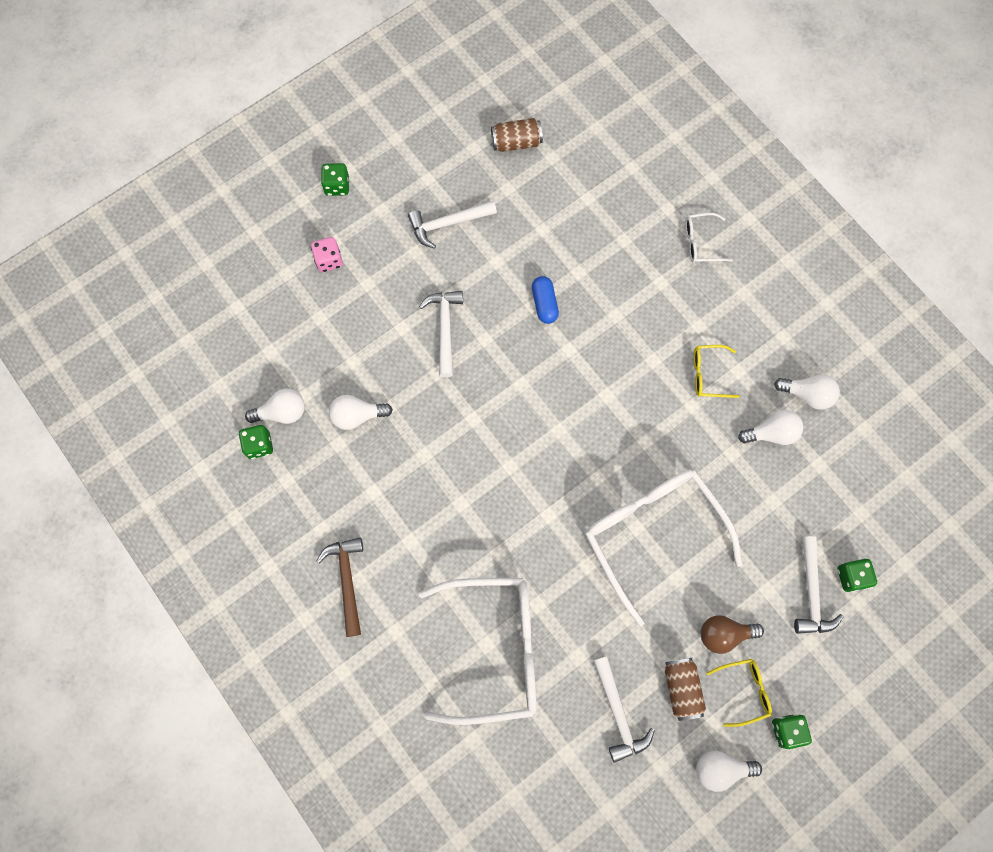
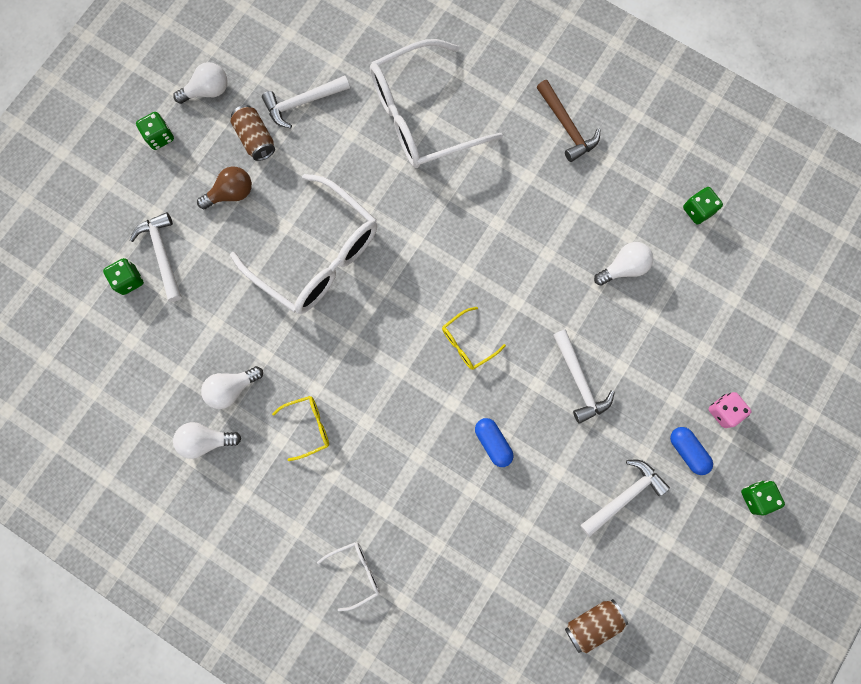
camera: 160 degrees right, 5 degrees up
(282, 412) = (692, 246): white light bulb -> none
(377, 240) = (687, 451): none -> blue capsule
(618, 714) = (302, 103): white hammer -> white hammer turned 75 degrees counterclockwise
(743, 691) = (203, 155): yellow glasses -> yellow glasses (468, 342)

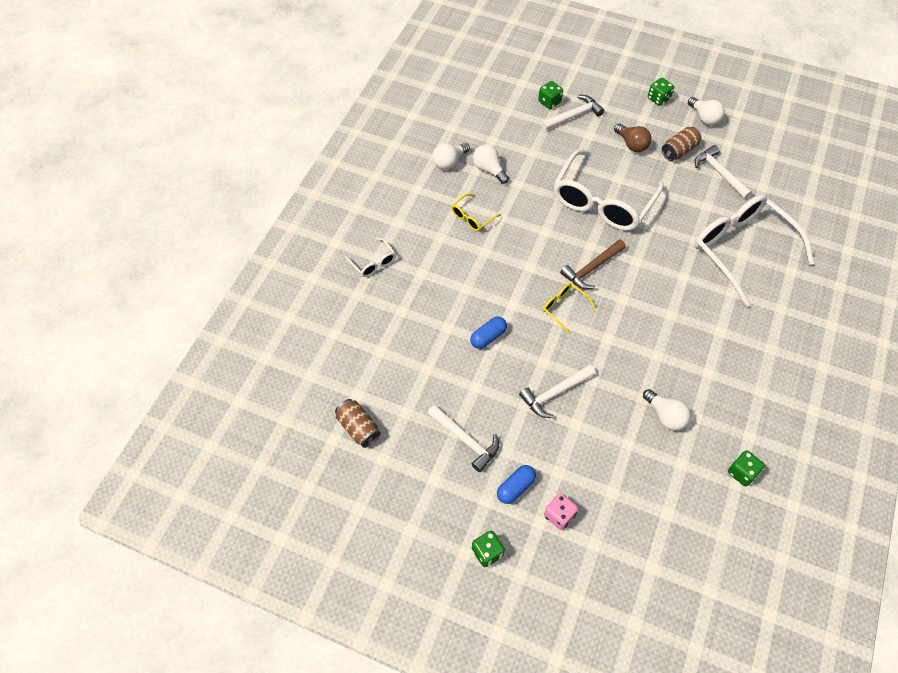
camera: 80 degrees right, 20 degrees down
(206, 440) = (449, 162): white light bulb -> white light bulb turned 120 degrees counterclockwise
(308, 426) = (472, 217): yellow glasses -> yellow glasses turned 75 degrees clockwise
(566, 126) = (778, 355): brown hammer -> brown hammer (591, 268)

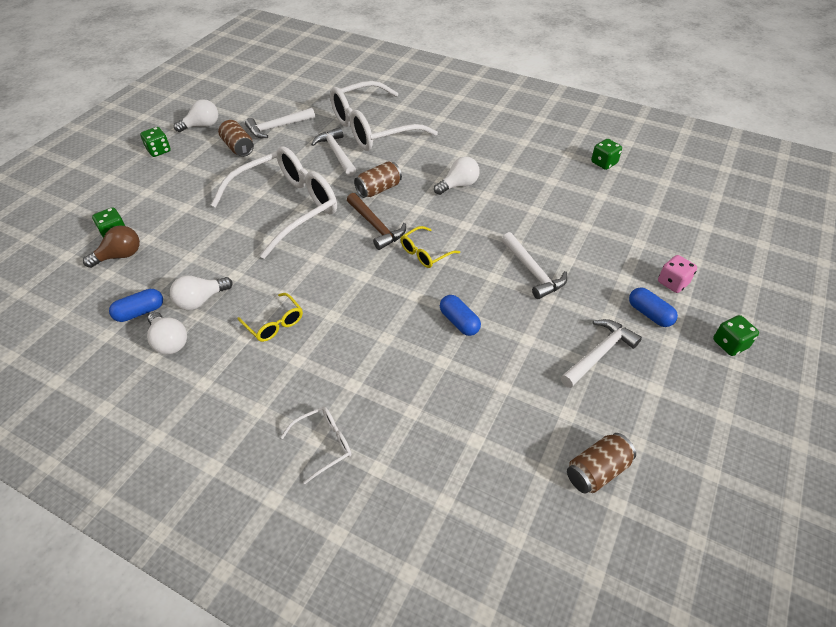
camera: 85 degrees left, 10 degrees down
(473, 139) = (140, 312): none -> blue capsule
(574, 115) = (148, 215): white hammer -> white hammer (336, 153)
(602, 201) = (286, 208): white glasses -> white glasses turned 75 degrees counterclockwise
(631, 144) = (214, 177): brown light bulb -> brown light bulb (120, 256)
(644, 265) = (379, 189): none -> brown can
(665, 416) = (553, 198): white light bulb -> white light bulb (458, 185)

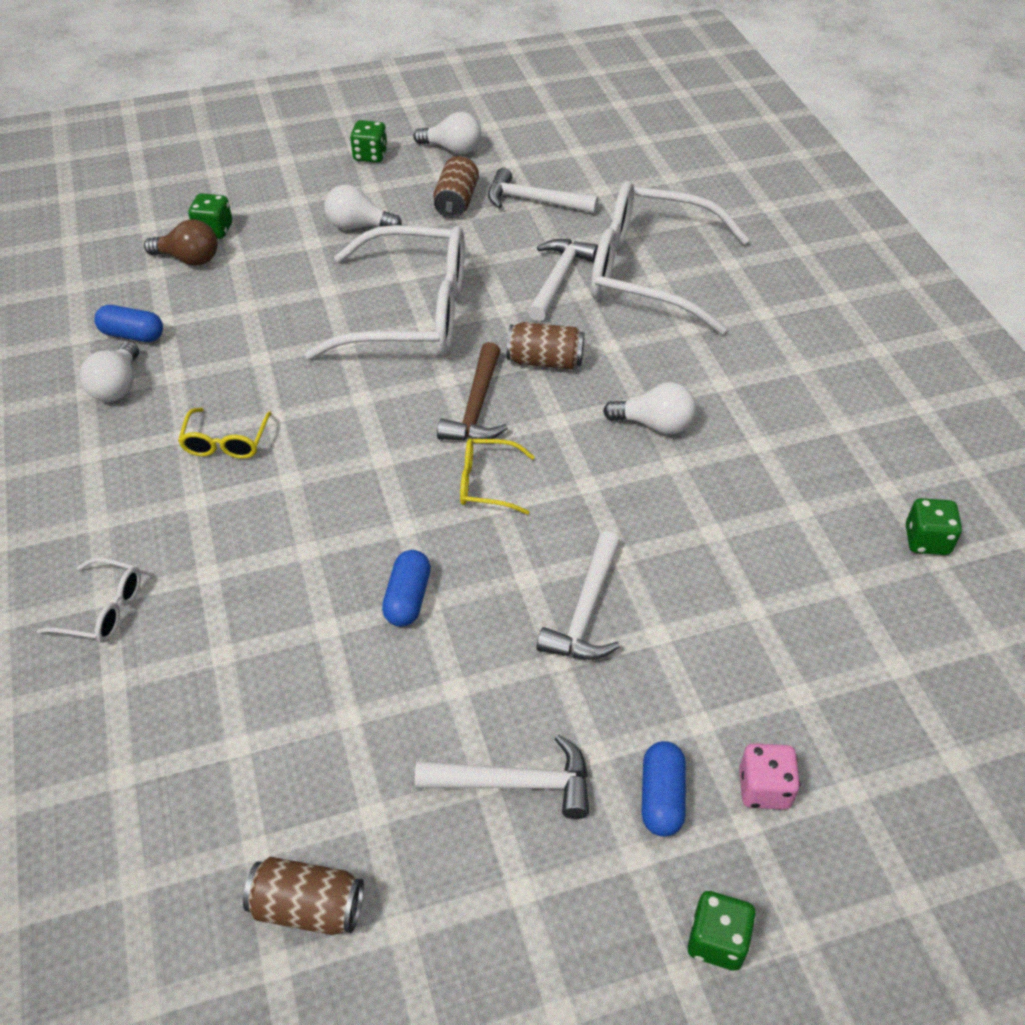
camera: 45 degrees right, 0 degrees up
(201, 300) = (195, 363): white light bulb -> white light bulb (358, 226)

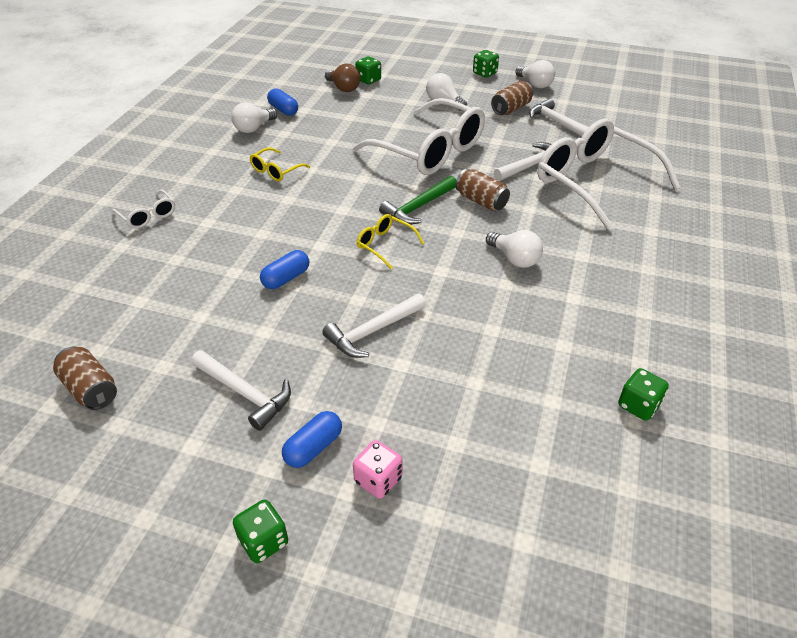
camera: 35 degrees right, 5 degrees down
(476, 407) = (418, 207): brown hammer -> green hammer

